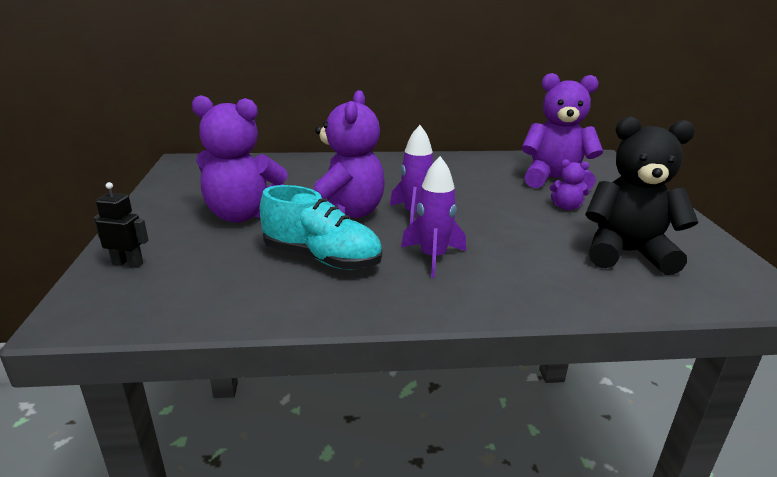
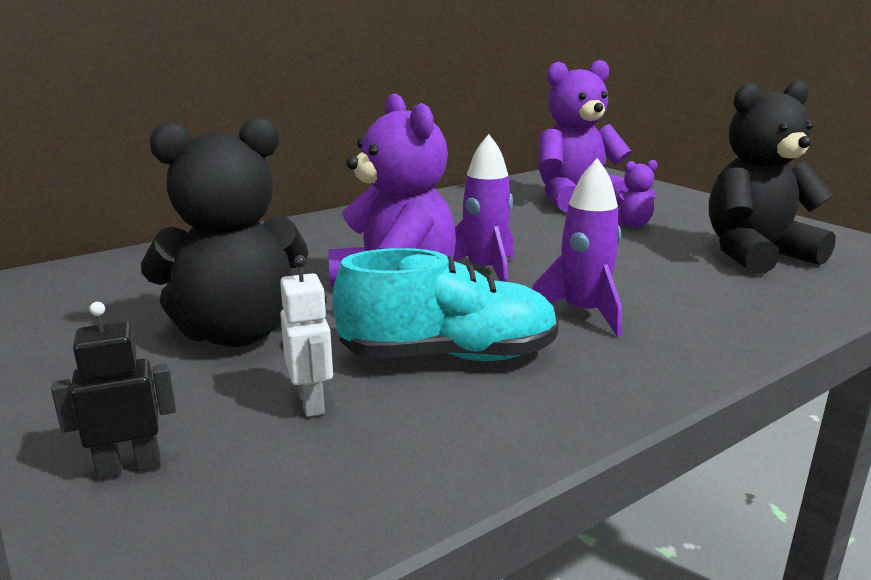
camera: 30 degrees left, 5 degrees down
(228, 260) = (311, 402): none -> white robot
(243, 215) = (237, 333): purple teddy bear -> black teddy bear

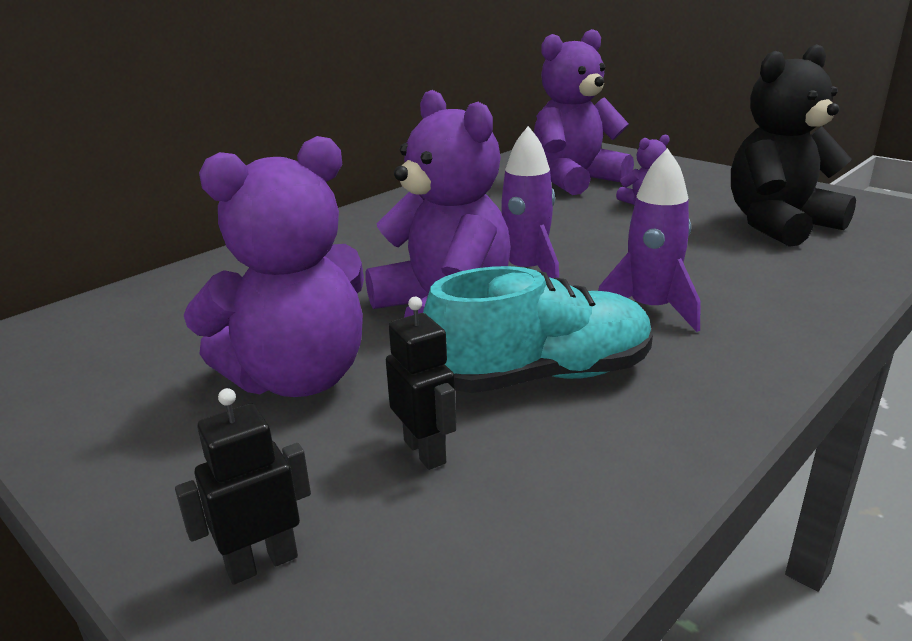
camera: 10 degrees left, 5 degrees up
(237, 333) = (298, 378): black teddy bear -> purple teddy bear
(311, 402) = (425, 451): white robot -> black robot

